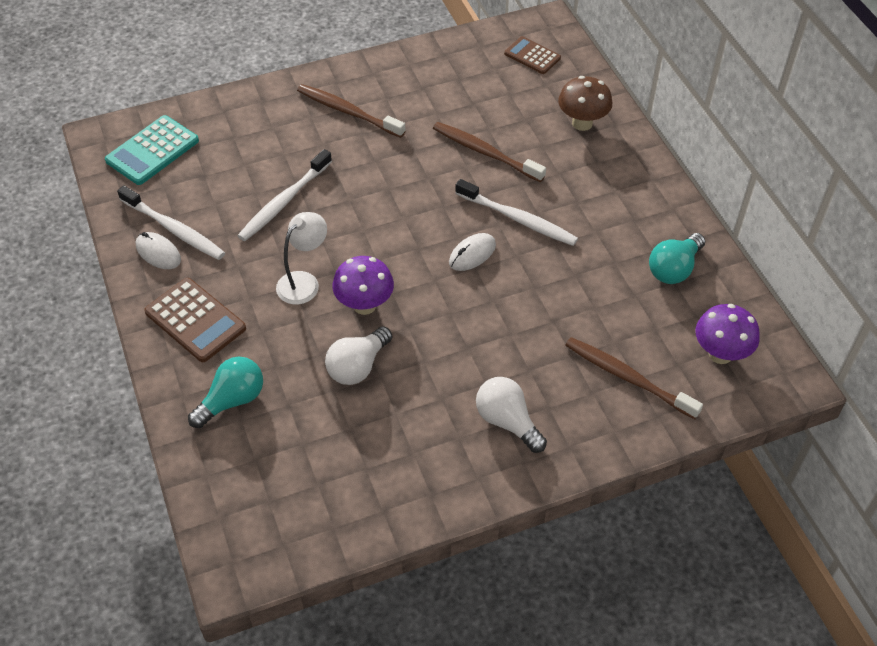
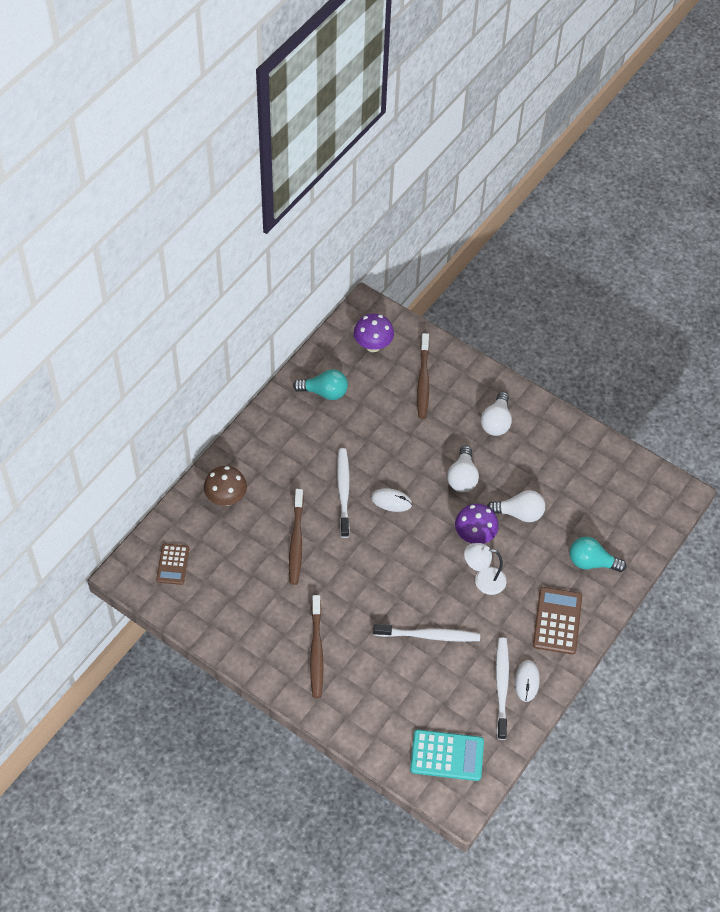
camera: 125 degrees left, 5 degrees up
(452, 338) = (462, 477): none -> white light bulb

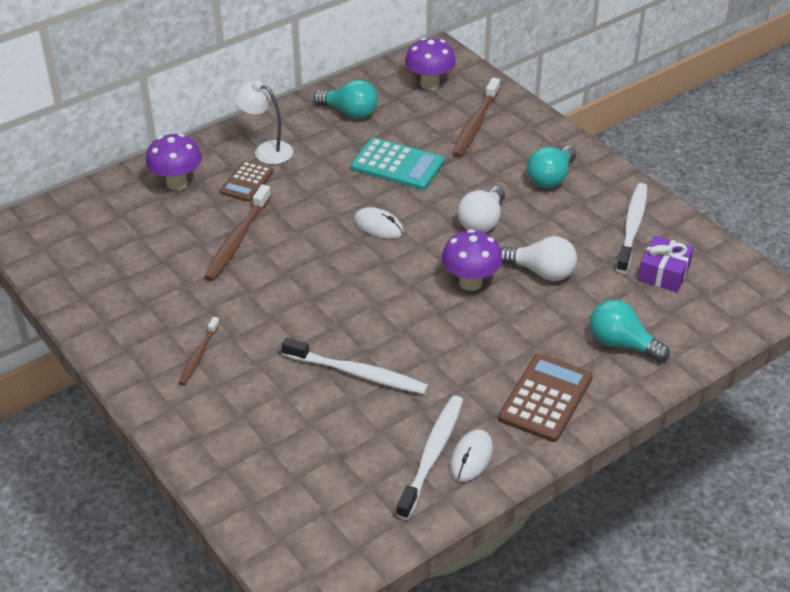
camera: 20 degrees right, 15 degrees down
(173, 564) = (74, 230): brown calculator -> brown calculator (246, 182)
(226, 498) = (177, 183): brown mushroom -> purple mushroom
(316, 651) = (199, 355): brown toothbrush -> brown toothbrush, size x0.59
(343, 491) = (323, 205): white toothbrush -> white toothbrush (632, 227)
(447, 755) = (313, 518): turquoise calculator -> turquoise calculator (397, 165)
(483, 580) = (461, 330): white lamp -> white lamp (266, 151)
(496, 422) = (551, 178): white light bulb -> turquoise light bulb
(600, 492) = (663, 273): none -> purple gift

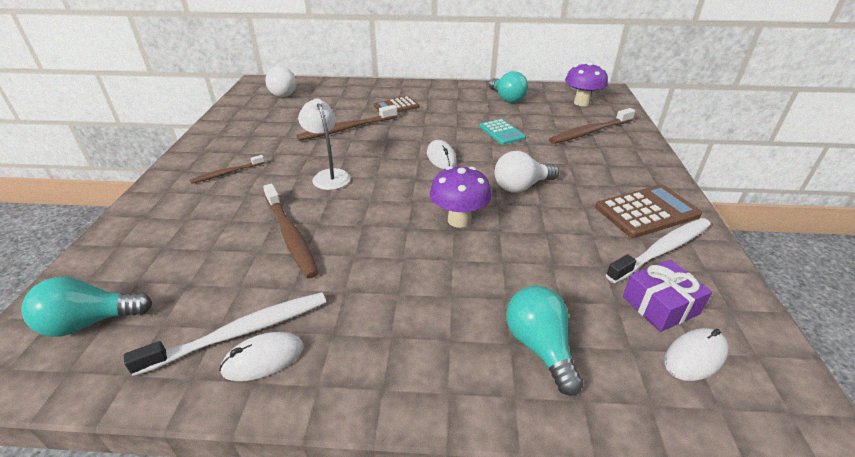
camera: 40 degrees right, 5 degrees down
(177, 183) = (360, 94): purple mushroom -> none
(266, 151) = (429, 98): white lamp -> white lamp (329, 175)
(357, 373) = (290, 235): white toothbrush -> brown toothbrush
(397, 165) = (501, 132): turquoise calculator -> turquoise calculator, size x0.65
(541, 272) = (530, 242): white light bulb -> white light bulb (282, 93)
(545, 398) = (400, 350): brown calculator -> brown calculator (647, 212)
(551, 178) = (616, 184): turquoise light bulb -> turquoise light bulb (90, 322)
(706, 297) = (695, 356): none -> white mouse

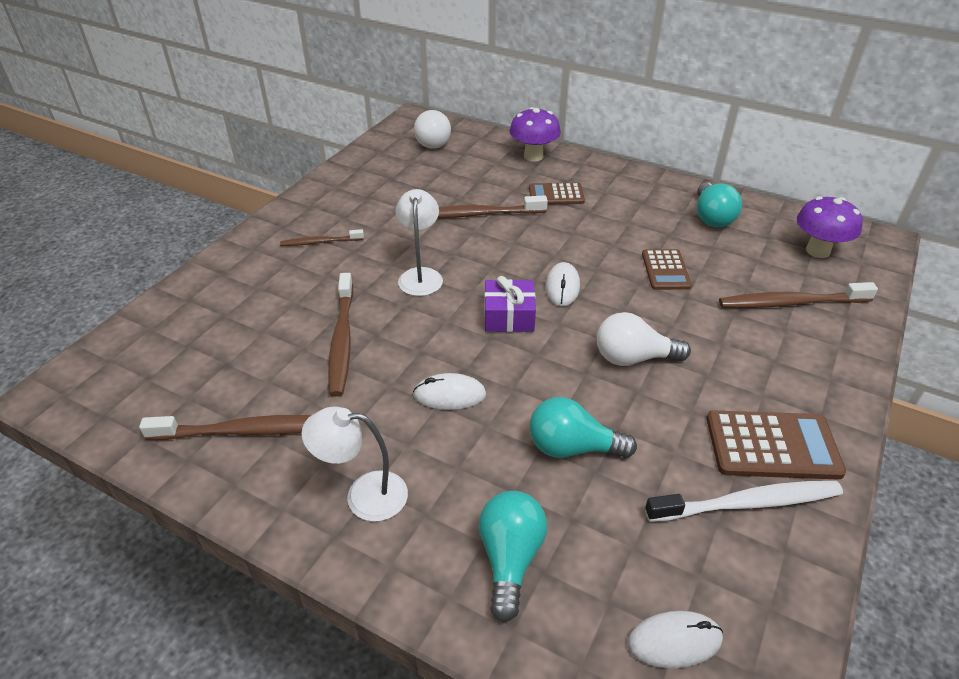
camera: 25 degrees right, 5 degrees up
(90, 322) = (136, 374): turquoise light bulb -> turquoise light bulb (572, 447)
(241, 332) = (246, 431): white toothbrush -> brown toothbrush
(263, 359) = (251, 465): white mouse -> white mouse (449, 395)
(387, 345) = (364, 495): none -> white lamp
(459, 220) = (526, 379): purple mushroom -> purple mushroom (533, 156)
(501, 132) = (665, 270): turquoise calculator -> brown calculator
(660, 305) = (684, 568): purple gift -> purple gift (509, 316)

